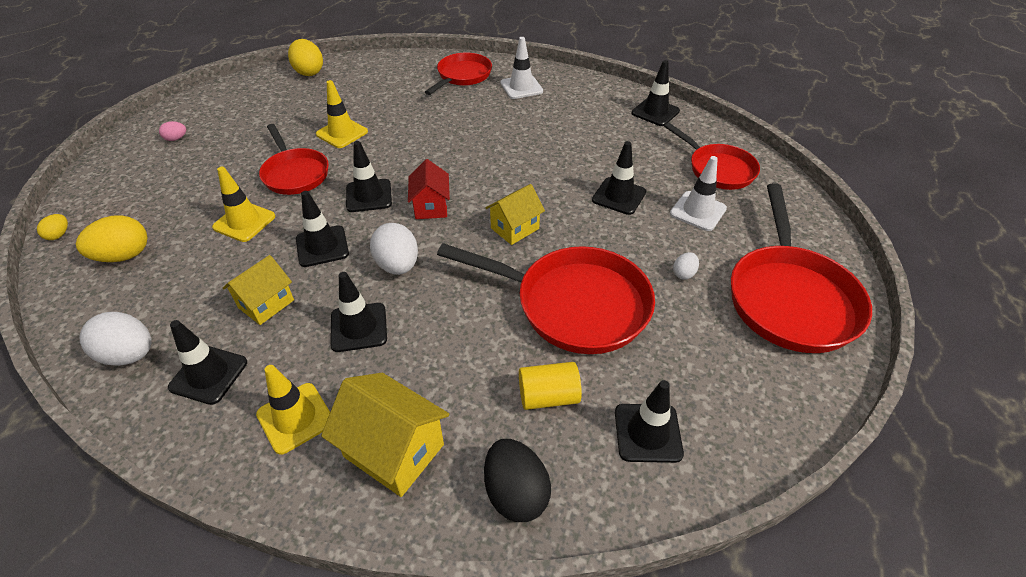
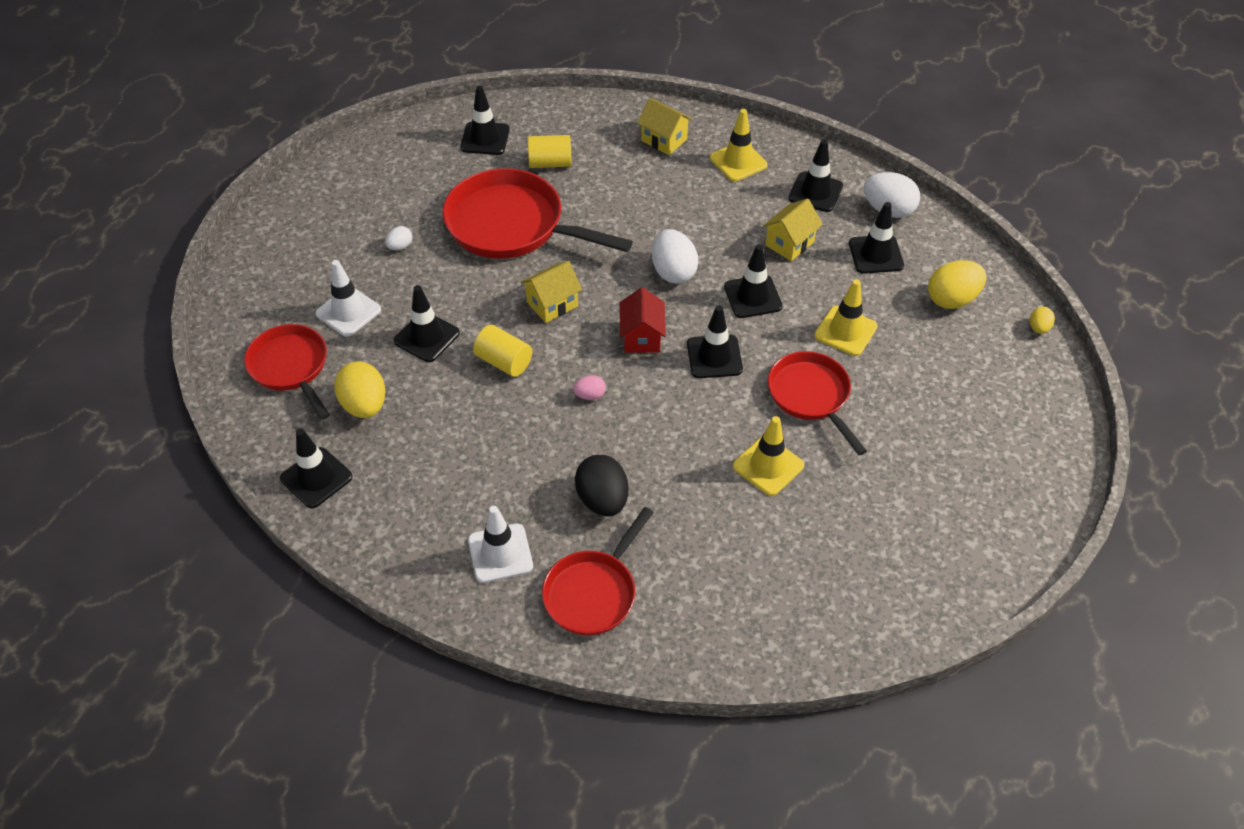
camera: 175 degrees left, 5 degrees up
(176, 139) = (996, 471): pink egg -> pink egg (590, 395)
(309, 72) = (858, 625): yellow egg -> yellow egg (364, 405)
(359, 327) = (702, 219): black traffic cone -> black traffic cone (876, 254)
(394, 451) = (664, 140): yellow house -> yellow house, size x0.66
(515, 493) = (583, 115): black egg -> black egg (602, 500)
(547, 183) = (504, 361): none -> yellow cylinder
(789, 298) = (317, 219): red pan -> none

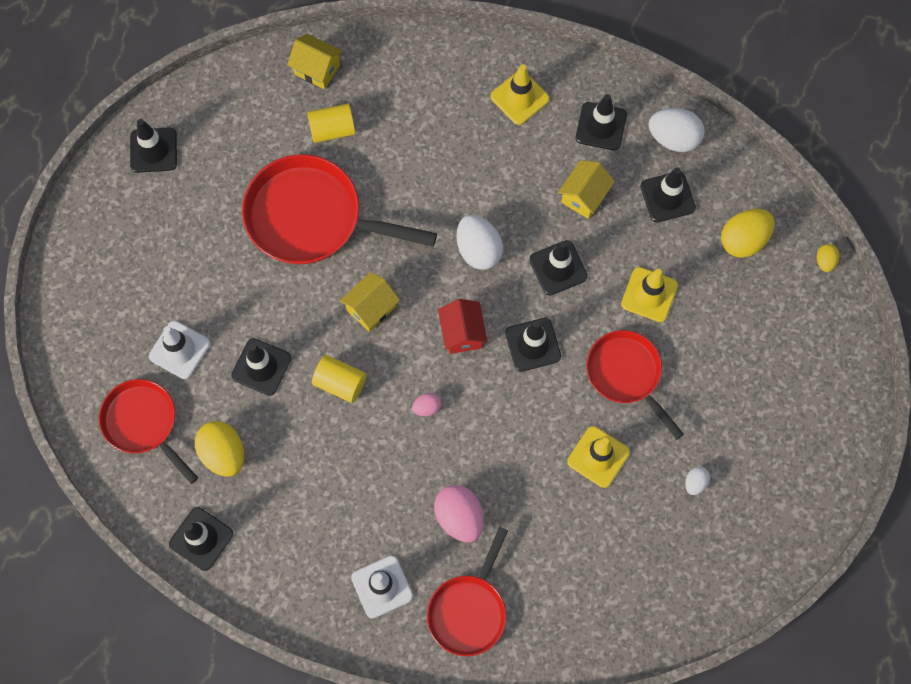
camera: 10 degrees left, 20 degrees up
(400, 246) = (208, 262): white egg -> white egg (695, 483)
(485, 139) = (259, 107): black traffic cone -> black traffic cone (153, 150)
(602, 500) = (459, 517): black egg -> pink egg
(664, 140) = (441, 80): yellow house -> yellow house (317, 69)

